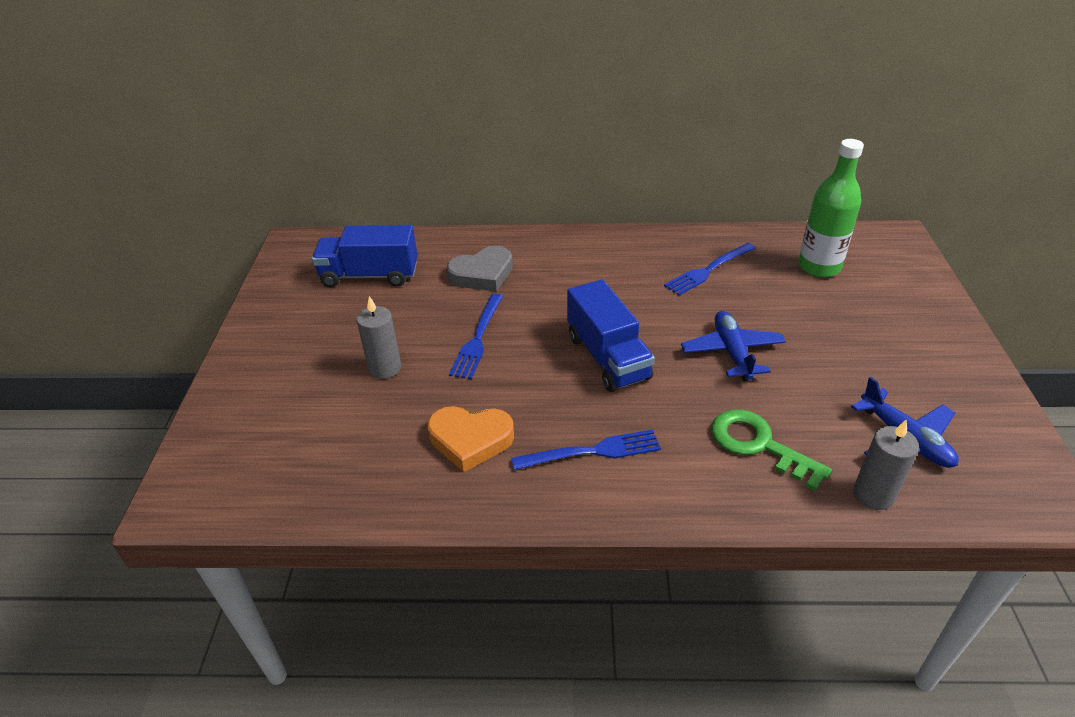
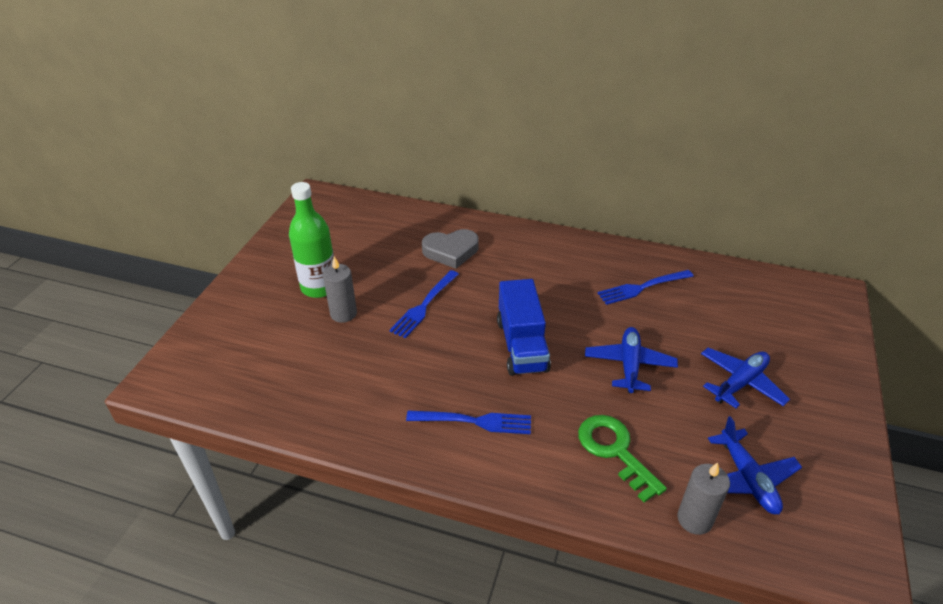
camera: 15 degrees right, 0 degrees up
(369, 275) = (362, 234): blue truck -> none
(470, 440) = (384, 388): orange heart -> none
(819, 267) = (744, 305): green bottle -> green bottle (319, 287)
(852, 345) = (740, 383): none -> blue plane

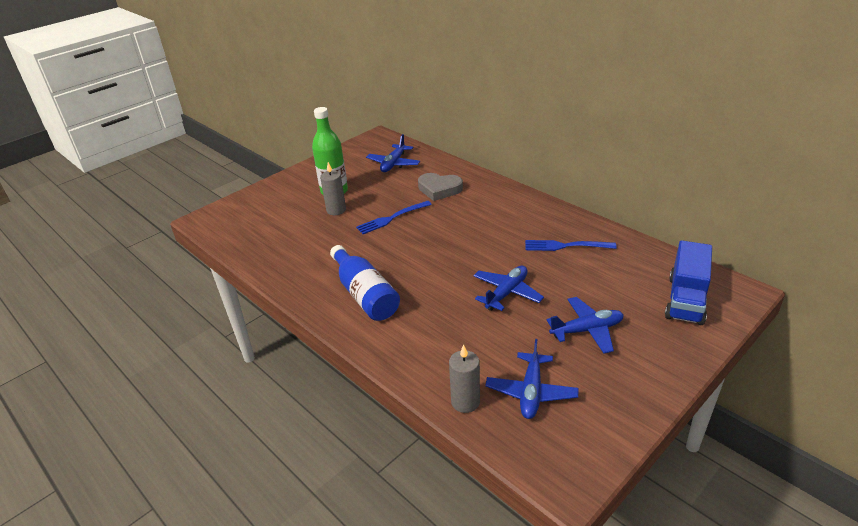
camera: 30 degrees right, 5 degrees down
(367, 229) = (393, 164): none -> blue plane
(474, 421) = (365, 294): blue fork -> blue bottle
(522, 345) = (438, 259): blue truck -> blue truck (685, 300)
(615, 451) = (445, 342): green key -> none

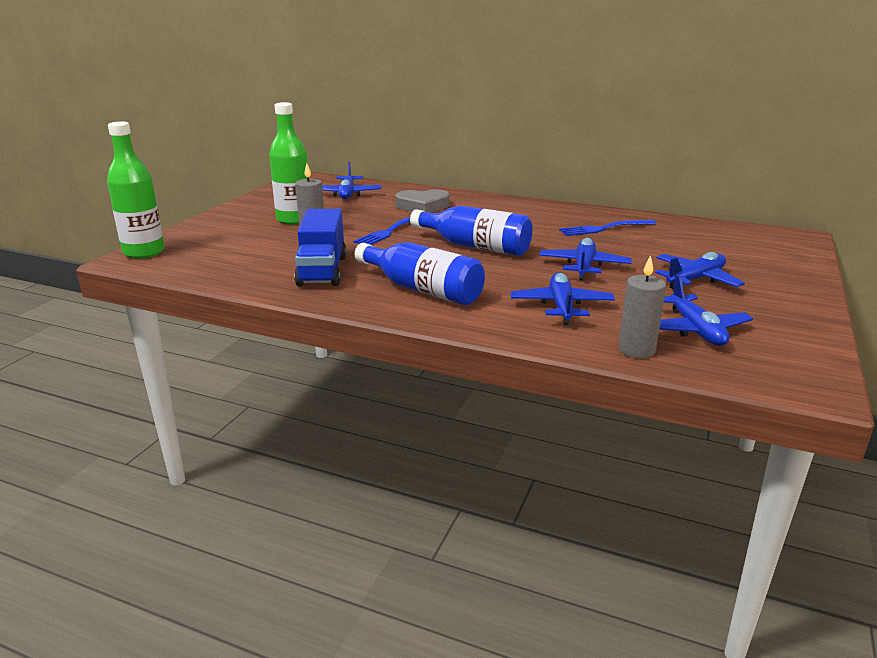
camera: 25 degrees left, 10 degrees down
(216, 213) = (144, 252): none -> green bottle
(441, 250) = (475, 246): none -> blue bottle
(449, 338) = (561, 306): none -> blue plane
(685, 300) = (758, 247): blue truck -> blue truck (322, 270)

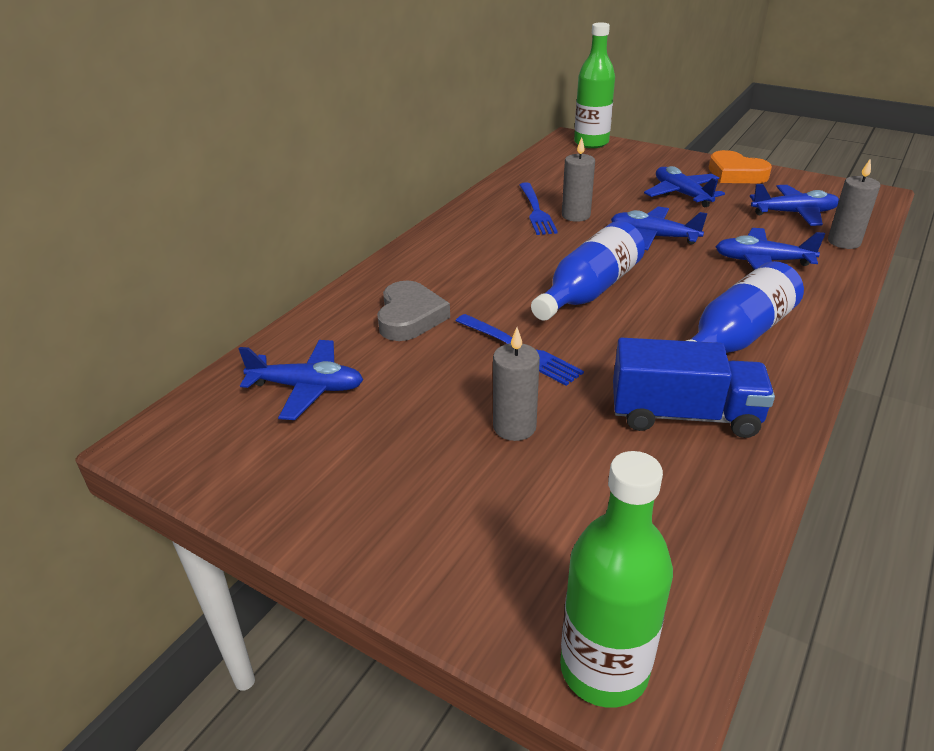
camera: 80 degrees left, 10 degrees up
(294, 219) = (438, 450): green bottle -> green bottle (591, 143)
(606, 240) = (575, 215): none -> grey candle
(787, 307) = (735, 174): none -> orange heart

